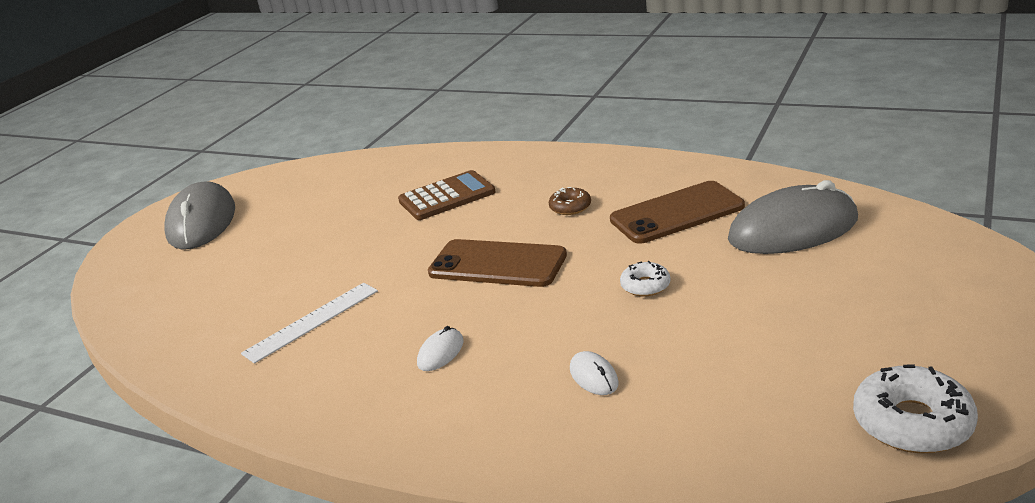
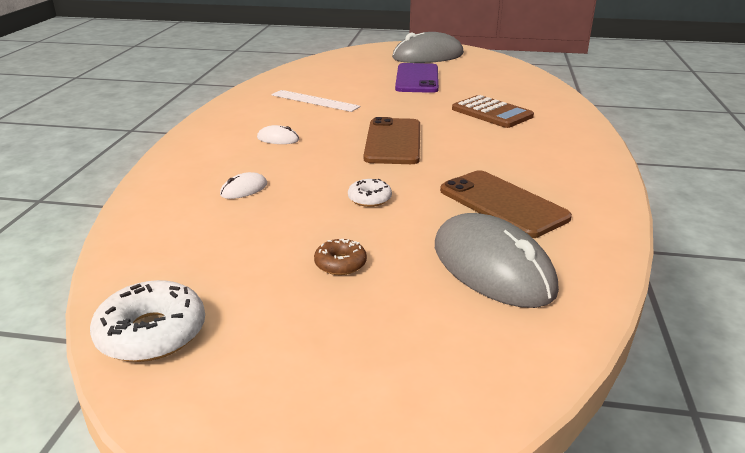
camera: 70 degrees right, 0 degrees up
(289, 236) = (417, 79): none -> purple phone
(570, 207) = (494, 157): brown donut -> brown donut (340, 263)

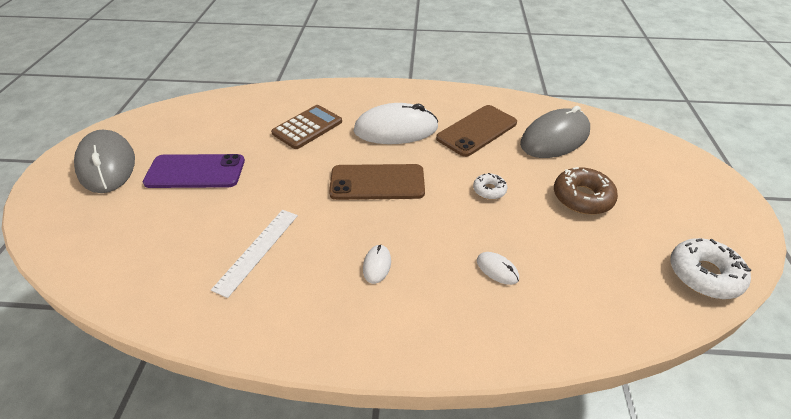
camera: 95 degrees left, 15 degrees up
(340, 263) = (582, 197): brown donut -> brown donut, size x1.76
(496, 154) = (396, 129): none -> white mouse

